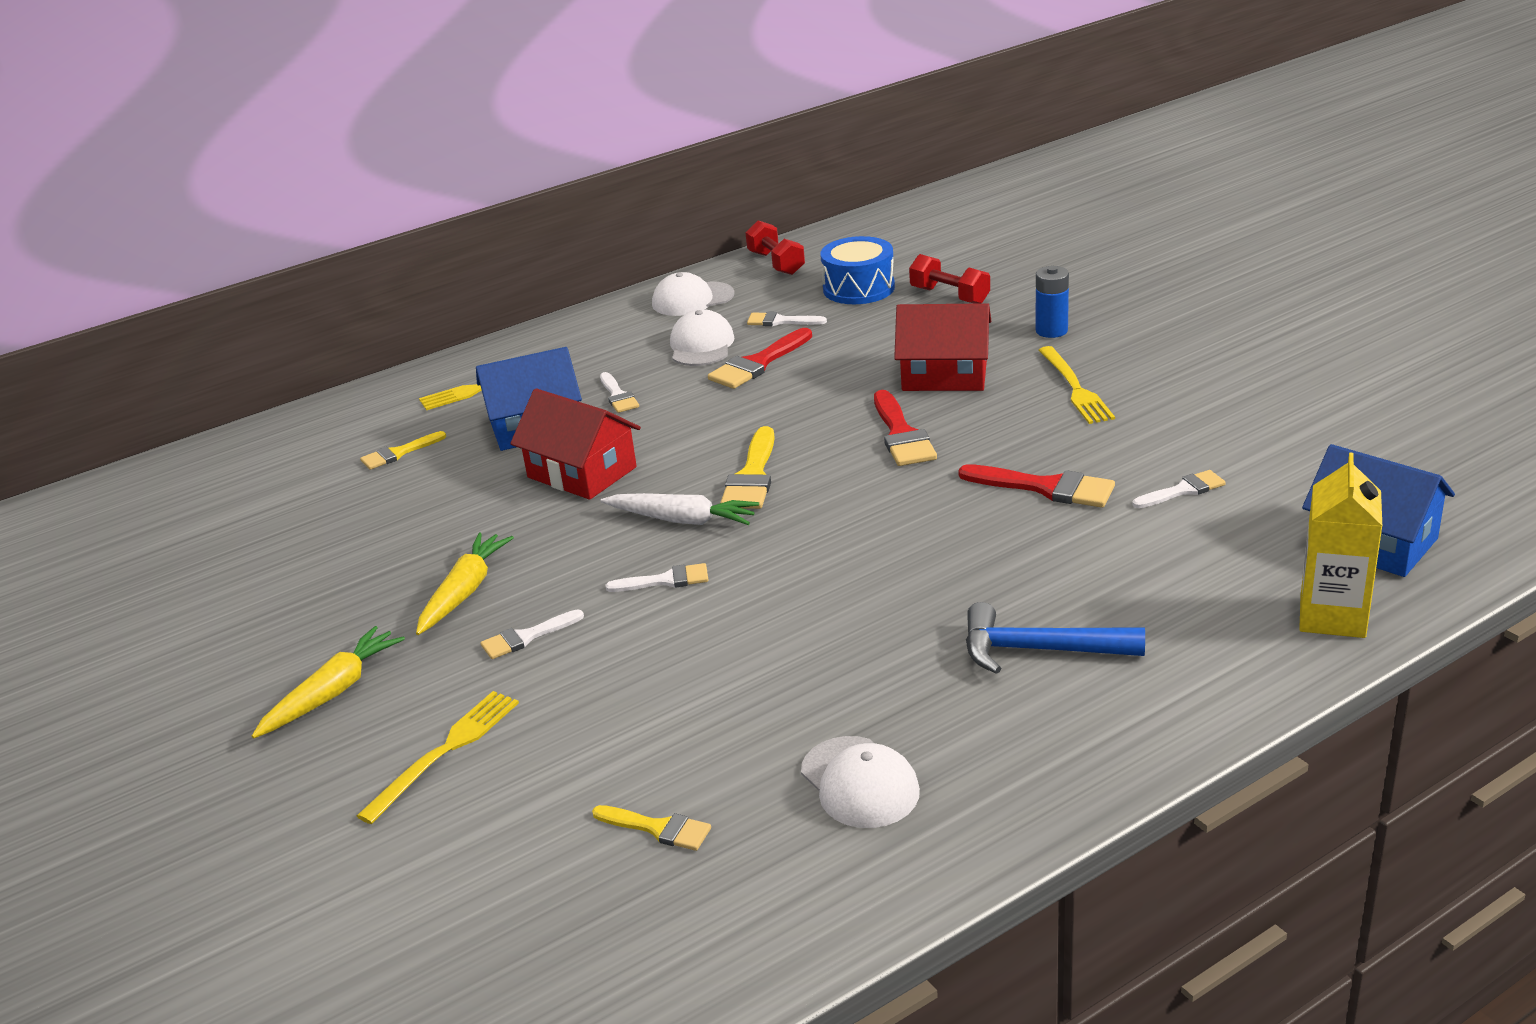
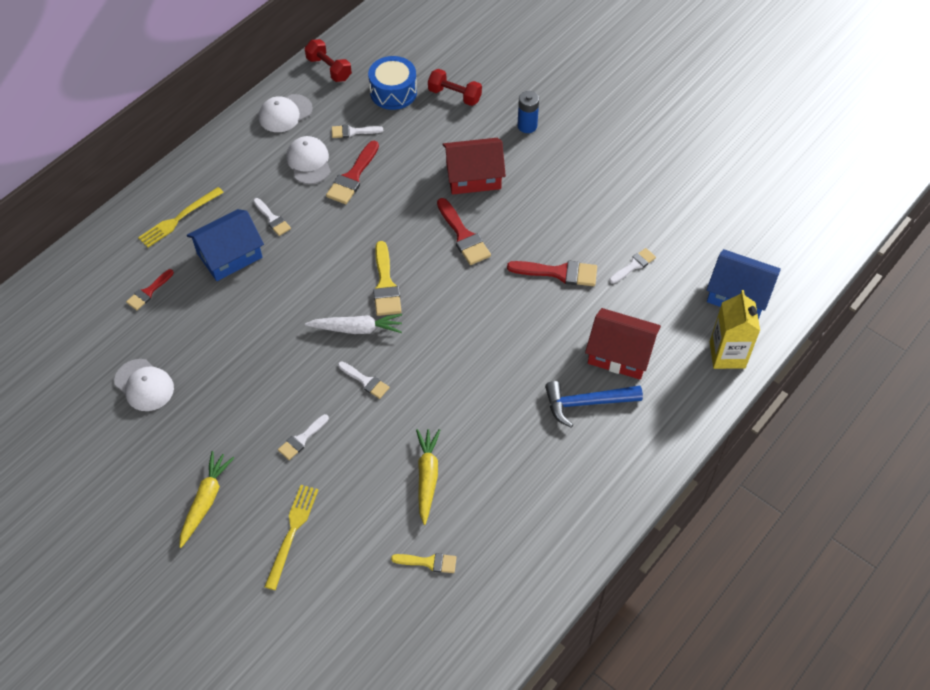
camera: 20 degrees left, 25 degrees up
(398, 453) = (148, 292): yellow brush -> red brush
(464, 592) = (248, 409): yellow carrot -> yellow carrot (427, 477)
(582, 472) = (278, 294): red house -> red house (620, 353)
(665, 580) = (365, 381): white brush -> white brush turned 60 degrees clockwise
(859, 783) = (521, 512): white cap -> white cap (144, 385)
(1075, 388) = (554, 180): yellow fork -> none

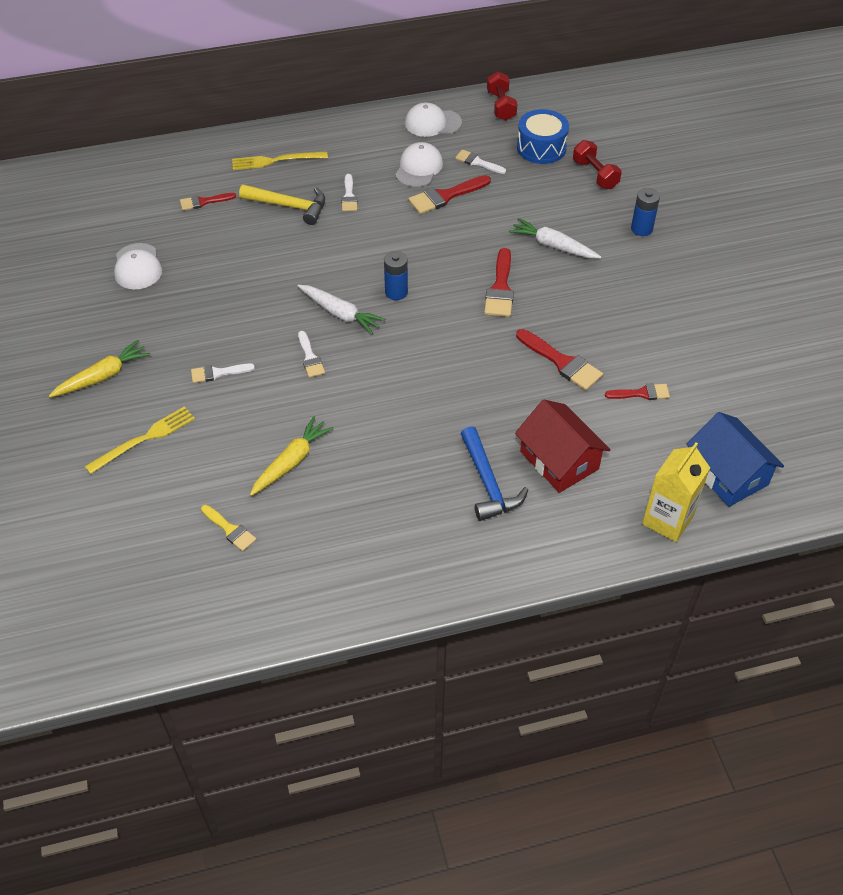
camera: 35 degrees right, 5 degrees down
(229, 255) = (290, 206): blue house -> yellow hammer
(385, 284) = (396, 292): yellow brush -> blue battery
(473, 176) = (553, 246): red house -> white carrot
(586, 403) = (488, 483): blue hammer -> blue hammer turned 135 degrees counterclockwise
(634, 265) = (641, 393): white brush -> red brush

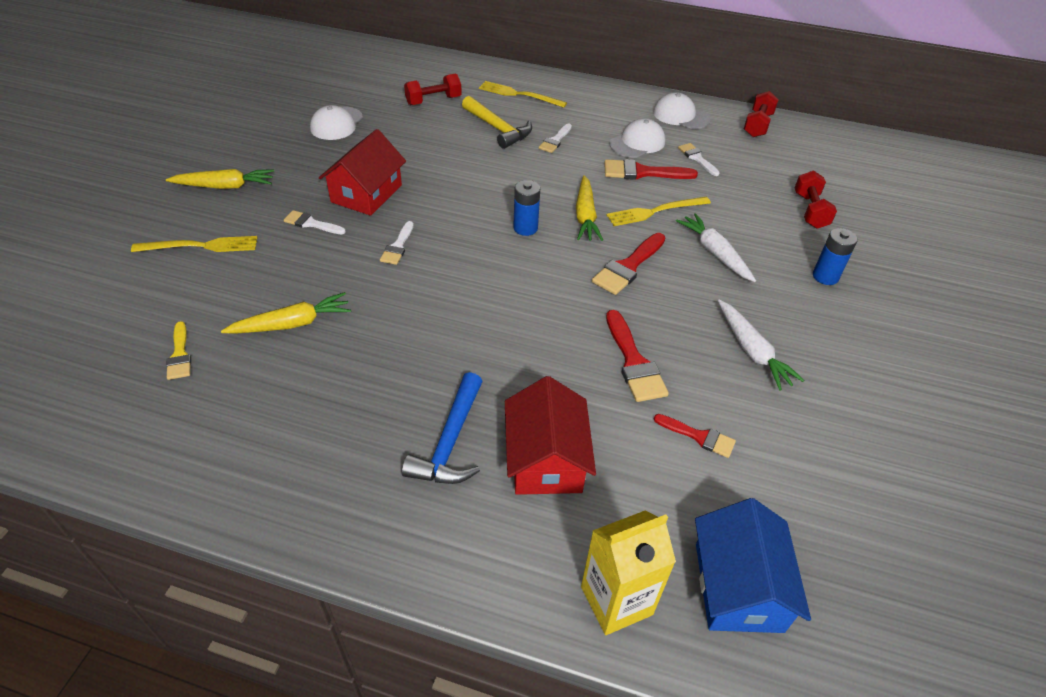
camera: 30 degrees right, 5 degrees down
(203, 202) = (433, 101): red brush -> red dumbbell
(236, 323) = (366, 193): none -> red house
(340, 313) = (459, 223): white carrot -> white carrot (752, 351)
(433, 259) = (585, 216): none -> yellow carrot
(483, 229) = (655, 211): none -> yellow fork
(541, 148) = (771, 169): blue drum -> none

